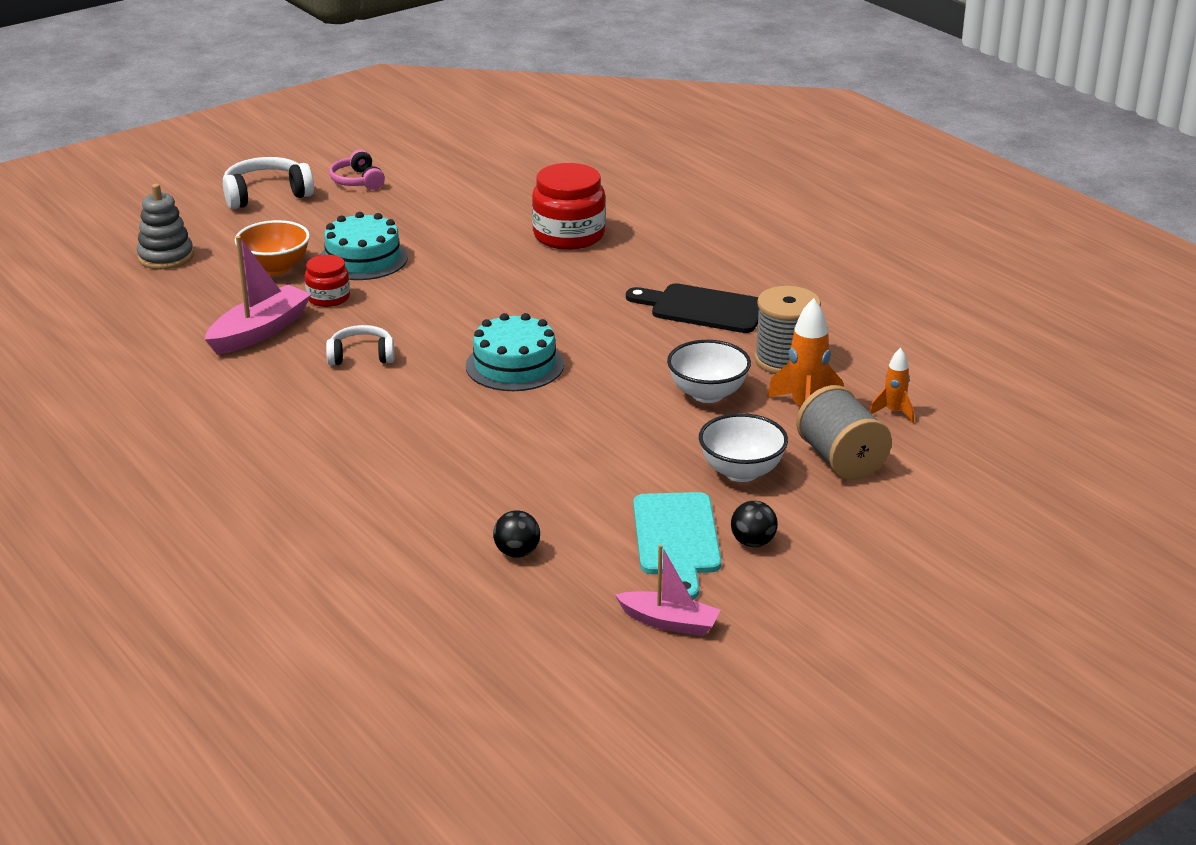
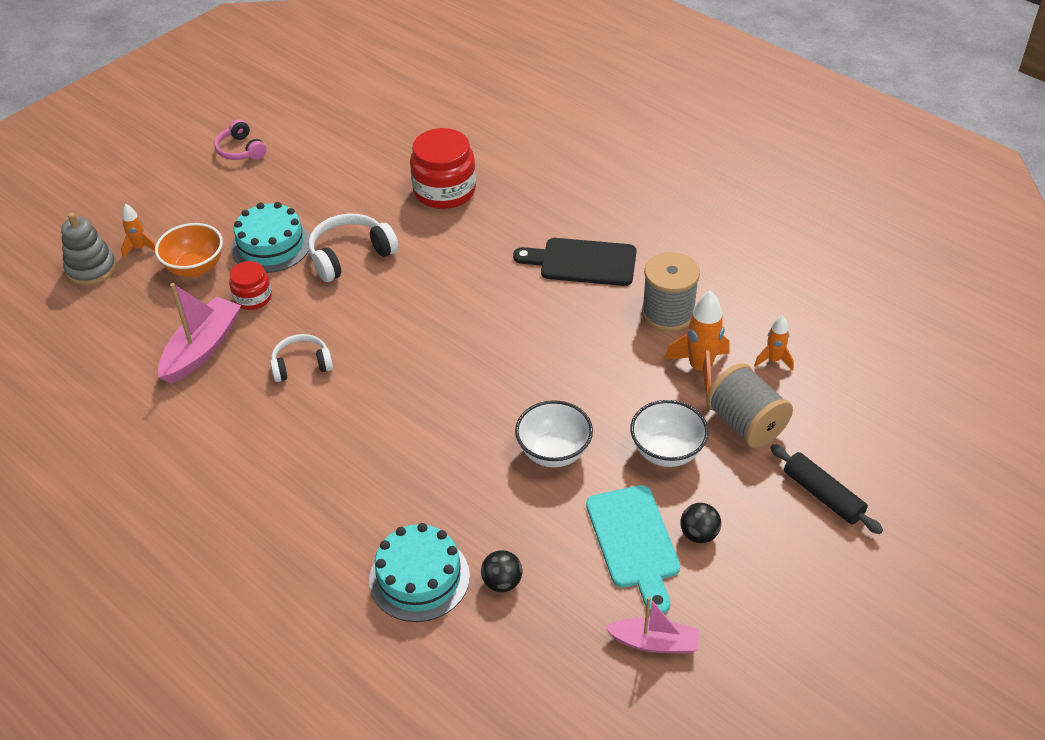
camera: 10 degrees left, 15 degrees up
(222, 246) = (140, 248): none -> orange rocket
(266, 194) = (163, 178): white headphones -> white headphones (350, 255)
(514, 365) = (439, 355): turquoise cake -> turquoise cake (419, 578)
(707, 394) = (613, 363): white bowl -> white bowl (554, 452)
(908, 529) = (822, 495): none -> black rolling pin

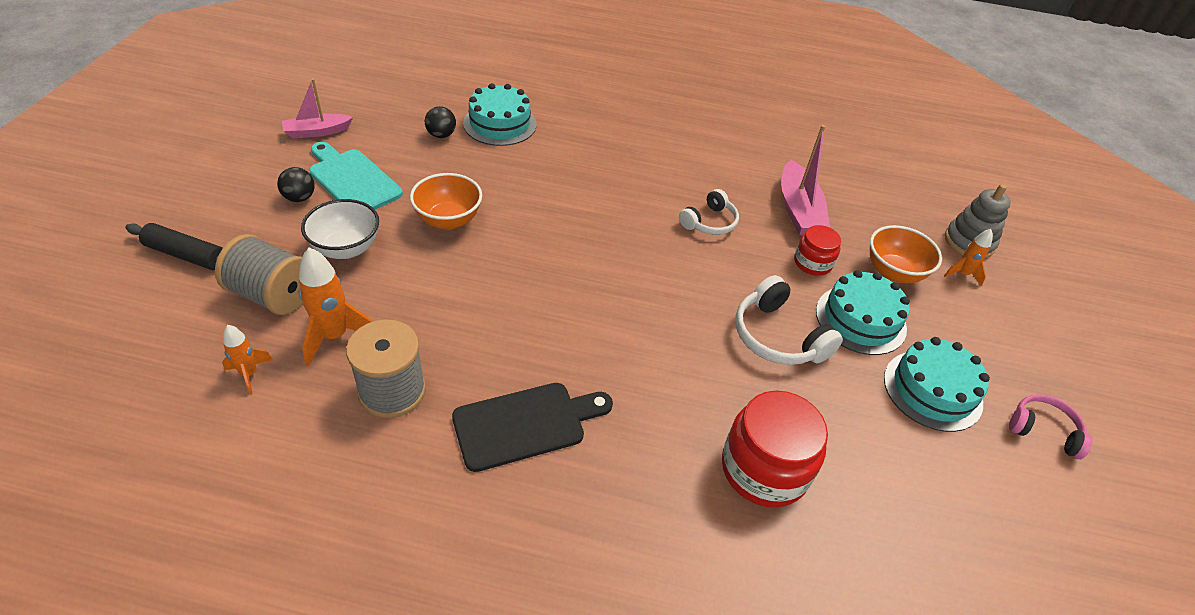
camera: 145 degrees right, 0 degrees up
(281, 190) = (932, 390): none -> turquoise cake
(350, 255) = (777, 337): white headphones -> white headphones turned 120 degrees clockwise
(554, 452) = (448, 220): white bowl -> orange bowl

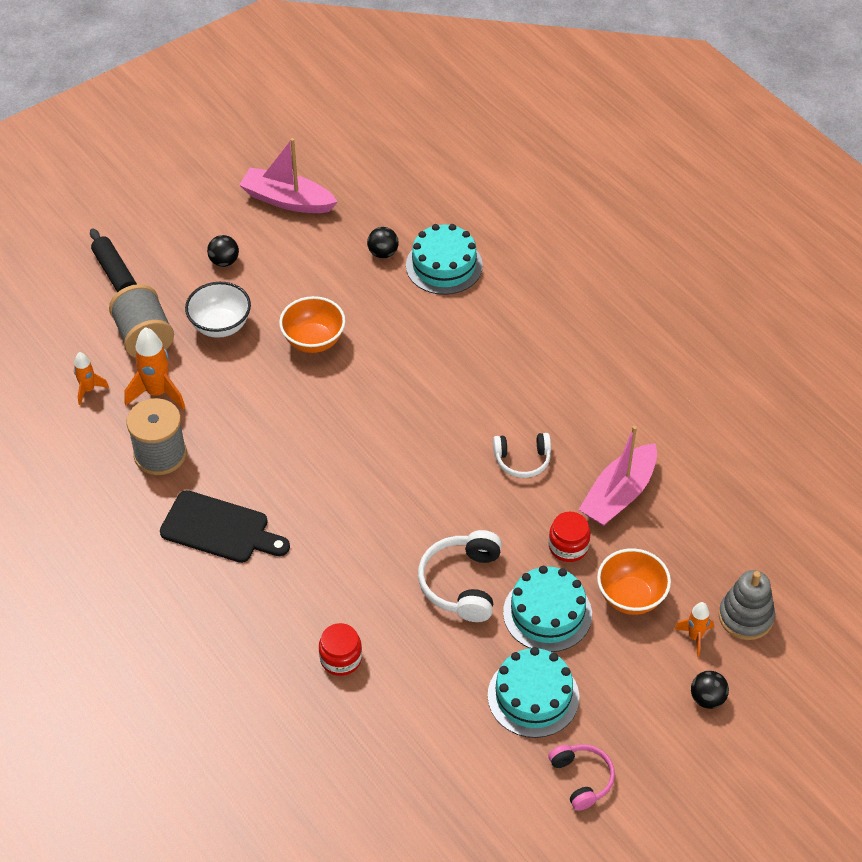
camera: 45 degrees right, 5 degrees up
(317, 132) = (287, 200): pink boat -> pink boat, size x1.52
(352, 180) = (275, 264): turquoise cutting board -> none
(764, 469) = (341, 658): red jar -> red jar, size x0.56
(1024, 310) = (707, 698): none -> black ball

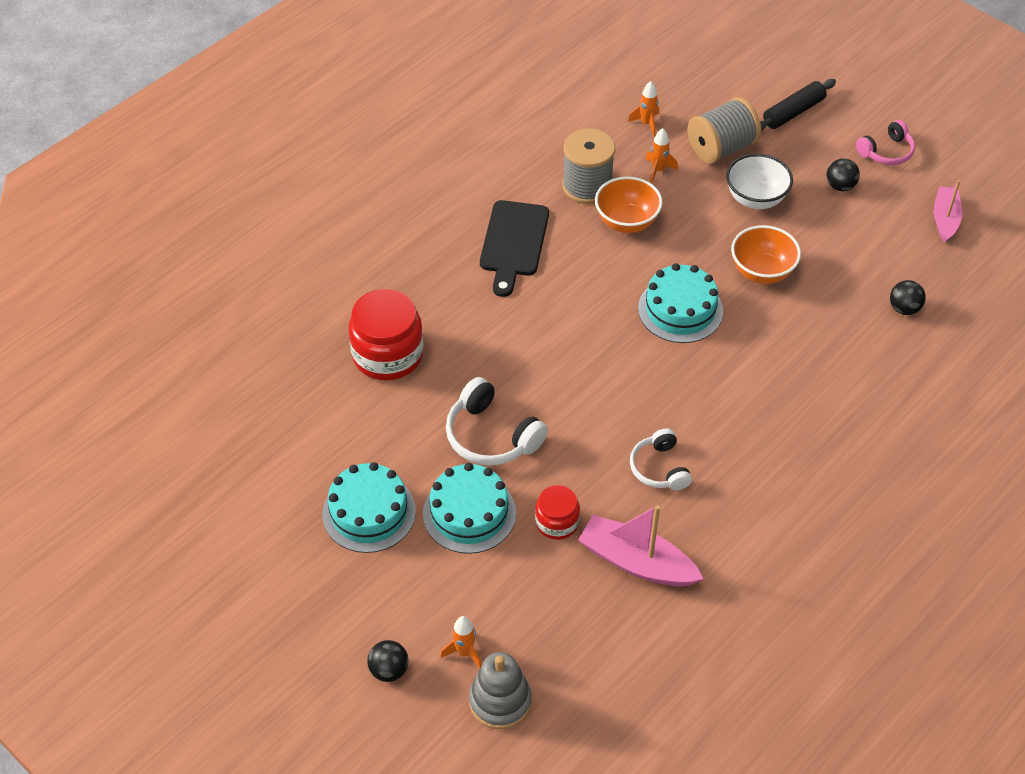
camera: 80 degrees right, 0 degrees up
(157, 393) = (658, 170): orange rocket -> orange rocket, size x0.59
(287, 200) = (945, 219): pink boat -> pink boat, size x0.66
(341, 658) = (388, 354): red jar -> red jar, size x1.78
(444, 265) = (908, 363): turquoise cake -> turquoise cake (680, 310)
(462, 583) = (491, 436): white headphones -> white headphones turned 135 degrees counterclockwise
(582, 778) = (281, 565): pink headphones -> pink headphones (886, 152)
(631, 597) = (504, 586): orange bowl -> orange bowl (626, 222)

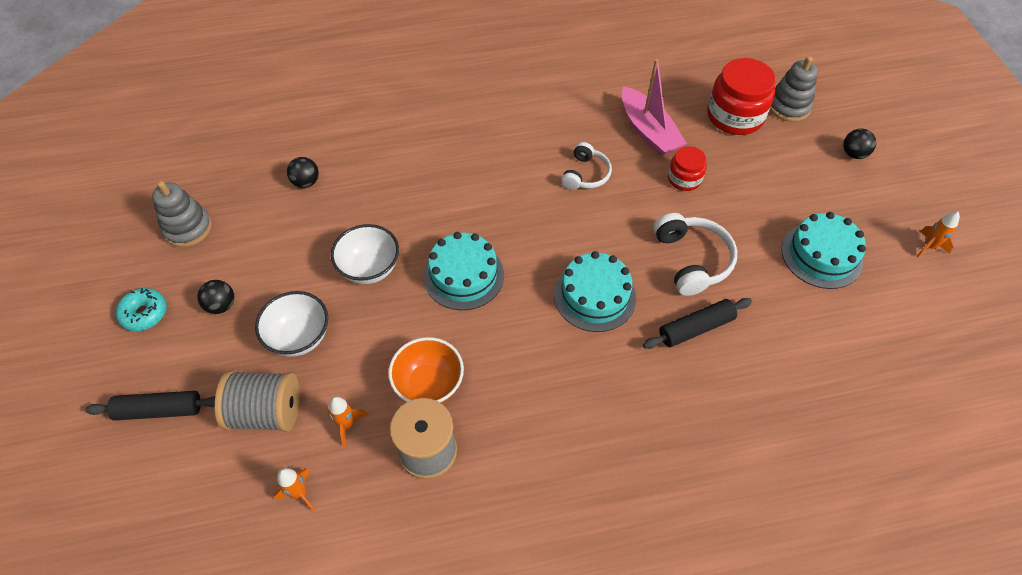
camera: 145 degrees left, 5 degrees up
(388, 354) = (739, 379): red jar -> red jar (735, 116)
(448, 375) = (696, 328): none -> black rolling pin
(464, 652) = (797, 140): orange rocket -> orange rocket (929, 247)
(469, 513) = (744, 216): turquoise cake -> turquoise cake (594, 296)
(513, 243) = (549, 428): black cutting board -> none
(762, 272) = (370, 269): orange bowl -> white bowl
(886, 152) = (144, 313): pink headphones -> turquoise donut
(945, 219) = (188, 228): pink boat -> grey stacking toy

